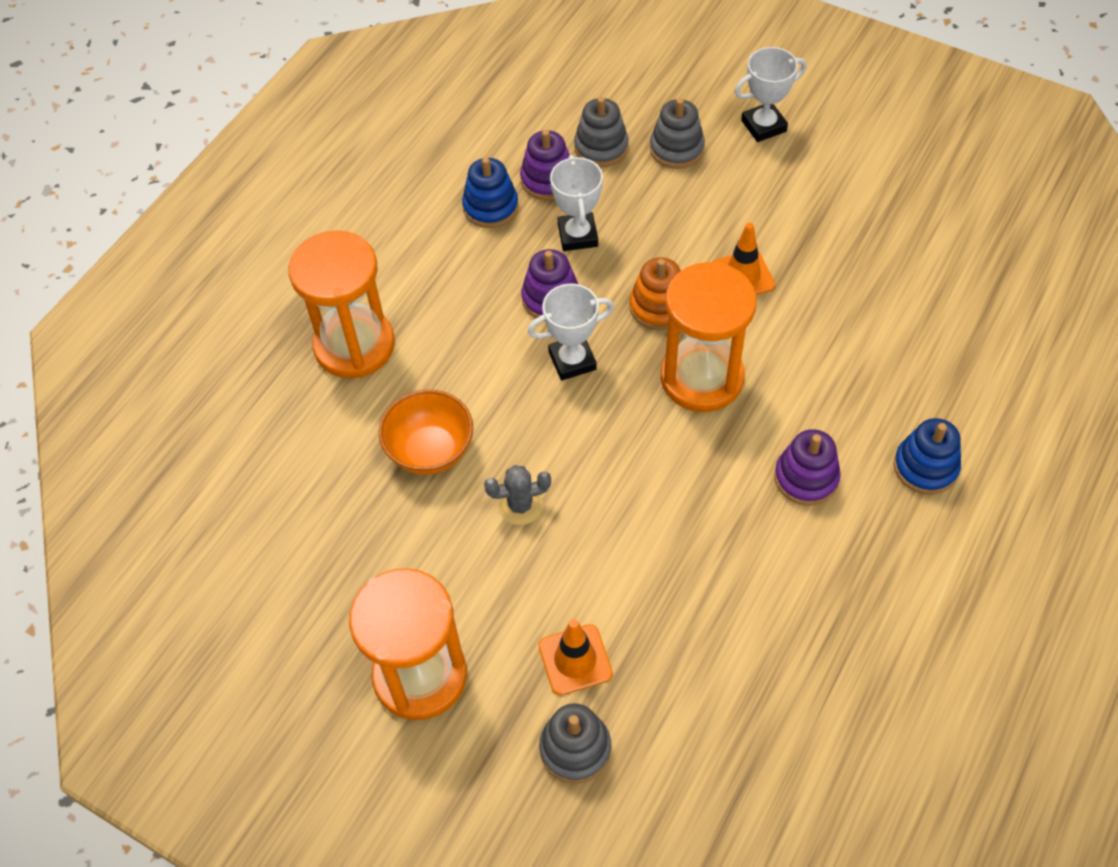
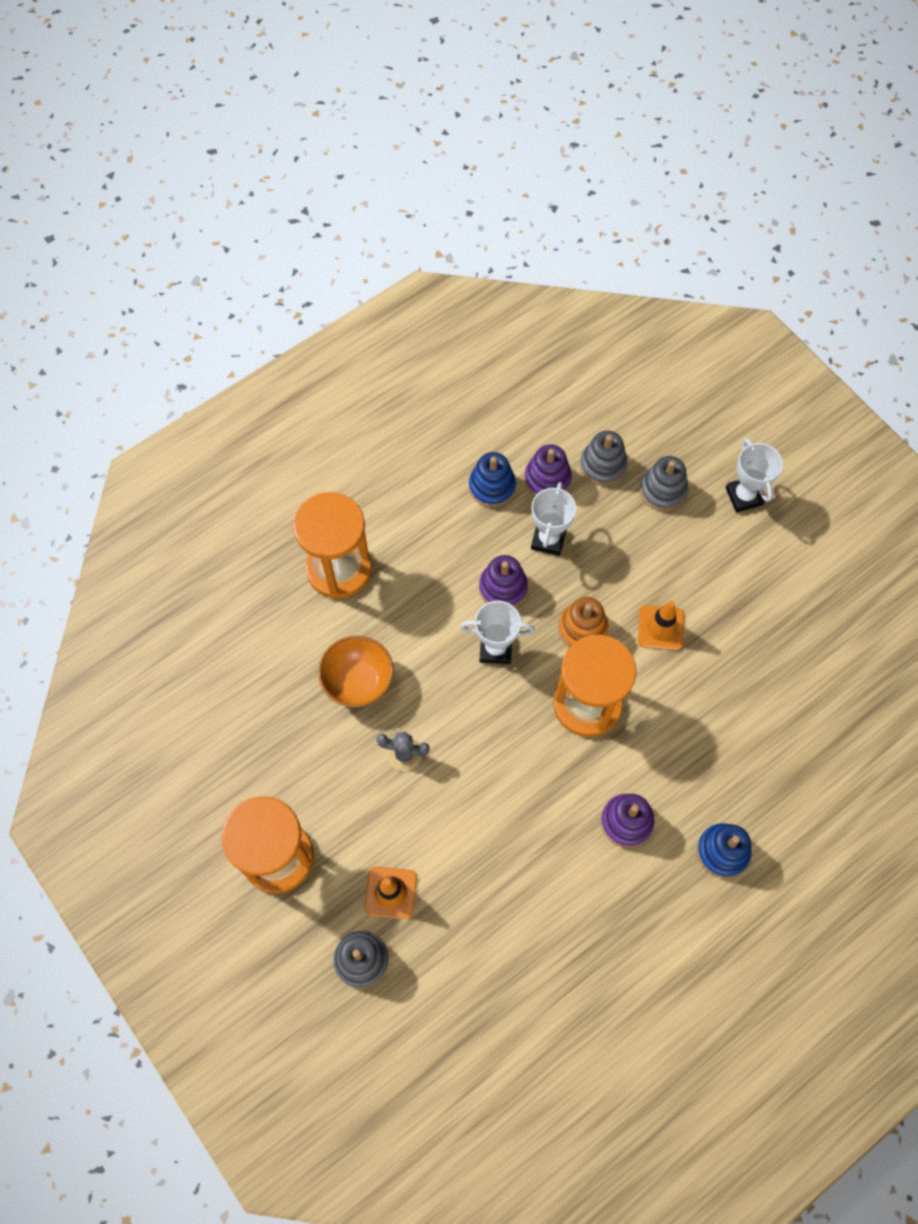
camera: 20 degrees right, 10 degrees up
(763, 126) = (744, 496): white trophy -> white trophy turned 75 degrees clockwise

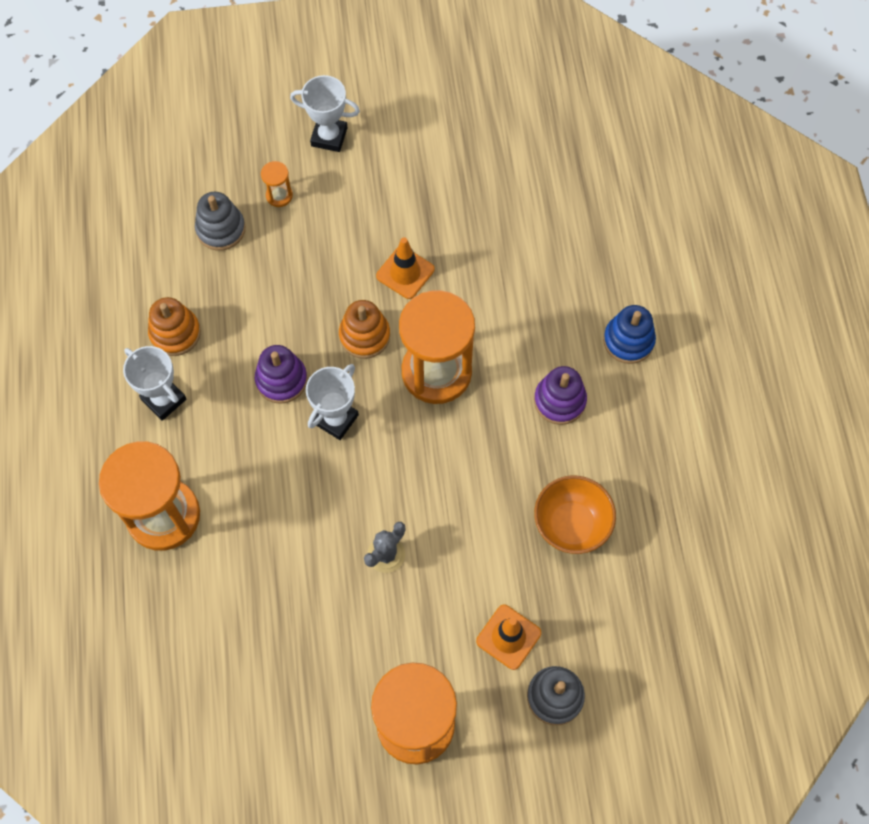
camera: 60 degrees left, 0 degrees up
(358, 681) = (289, 558): orange bowl -> orange bowl (571, 524)
(492, 486) = (175, 333): blue stacking toy -> orange stacking toy
(547, 479) = (201, 282): purple stacking toy -> none
(548, 539) = (261, 315): white trophy -> white trophy (164, 399)
(663, 490) = (279, 195): grey stacking toy -> orange hourglass

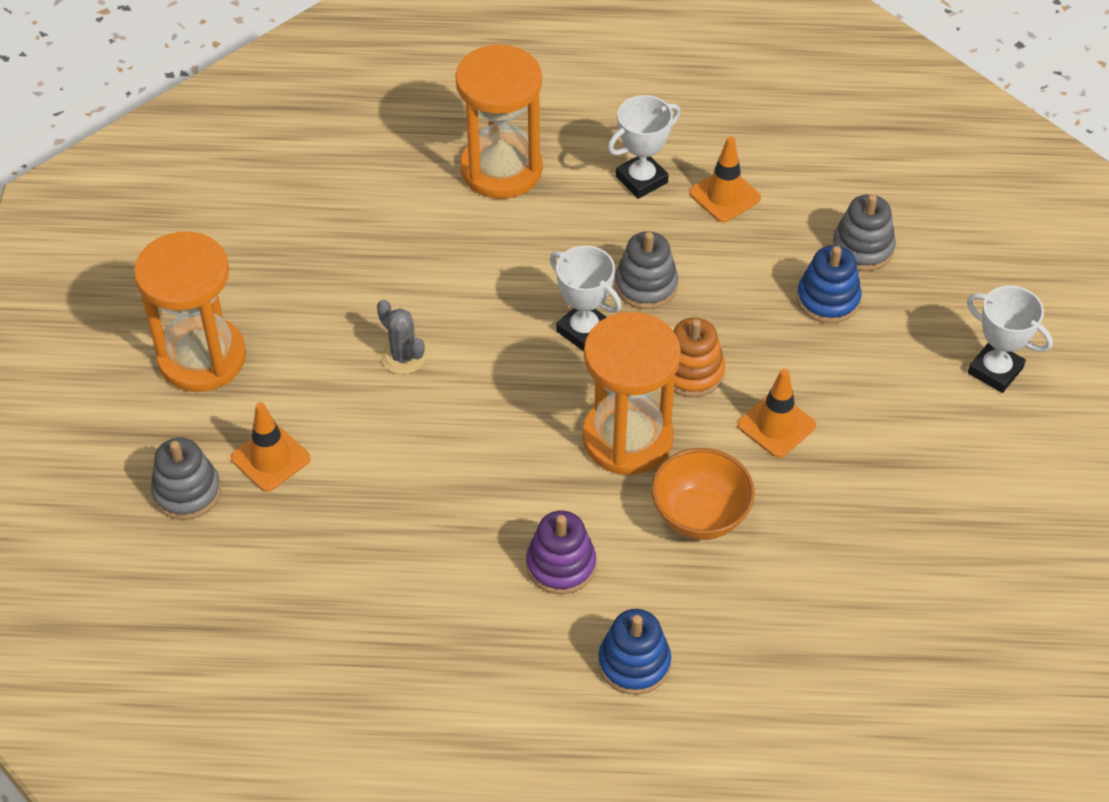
camera: 100 degrees right, 15 degrees down
(175, 333) = (725, 195): orange stacking toy -> orange traffic cone
(277, 249) = (828, 299): none -> blue stacking toy
(279, 195) = (906, 309): orange hourglass -> none
(281, 380) = (646, 285): purple stacking toy -> grey stacking toy
(329, 137) = (995, 370): white trophy -> white trophy turned 75 degrees counterclockwise
(571, 524) = (390, 547): orange bowl -> orange bowl (700, 516)

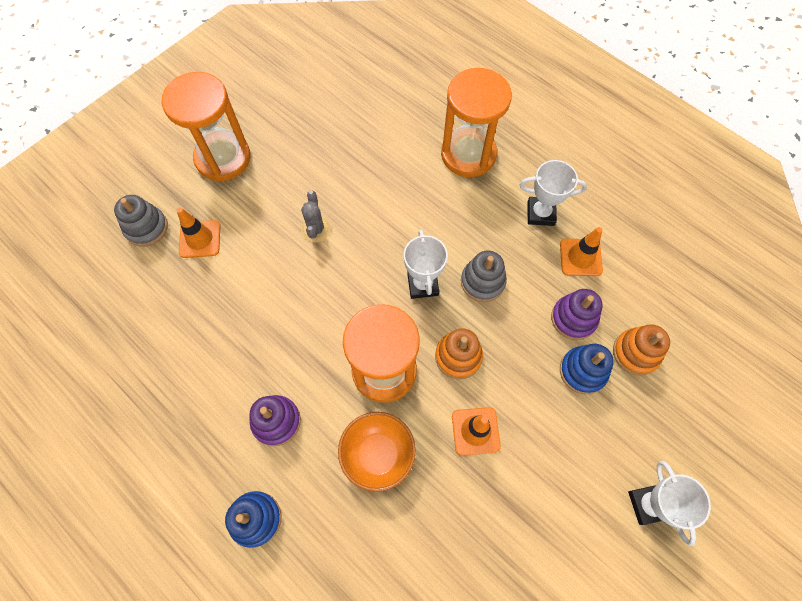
camera: 40 degrees right, 15 degrees up
(773, 258) = (573, 318): none -> purple stacking toy
(862, 248) = (635, 353): grey stacking toy -> orange stacking toy

